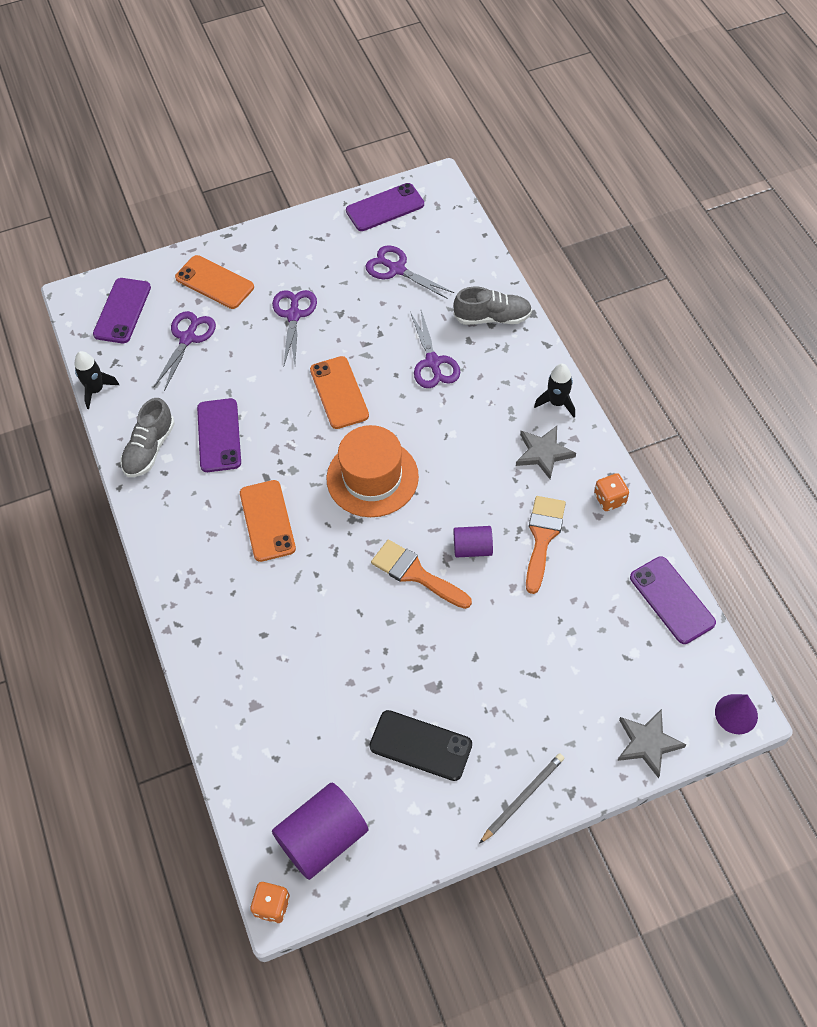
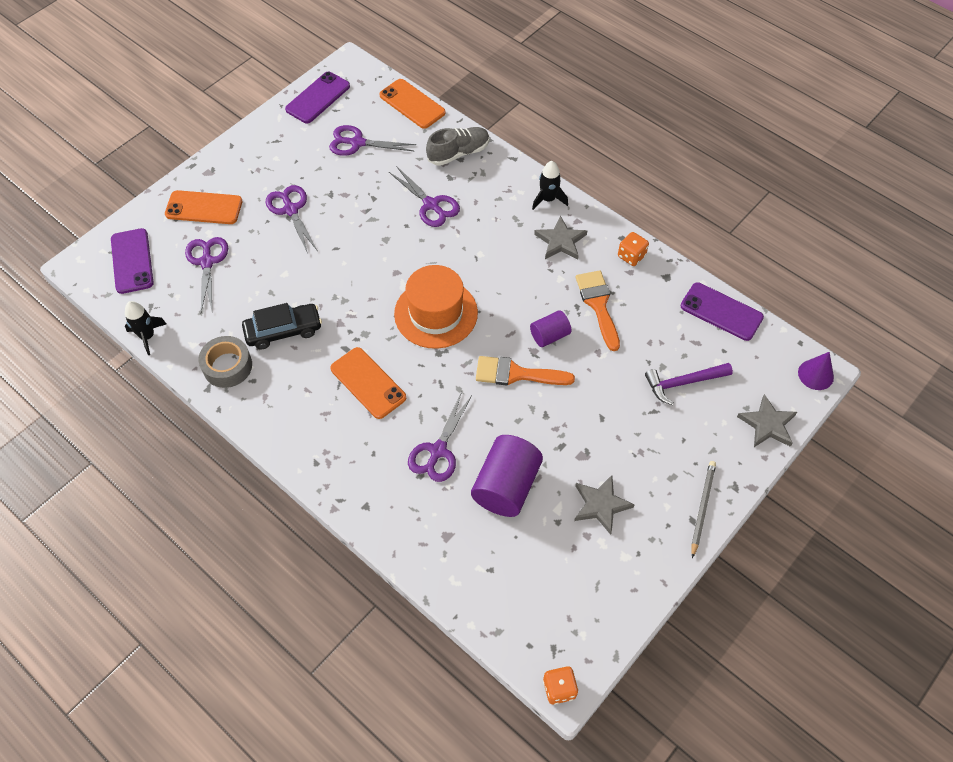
camera: 30 degrees left, 0 degrees up
(149, 449) = (227, 366): grey shoe -> grey tape
(219, 435) = (283, 331): purple phone -> black car
(294, 618) = (438, 451): none -> purple scissors
(323, 838) = (567, 614): purple cylinder -> purple cylinder (506, 486)
(339, 393) = (367, 257): orange phone -> orange phone (412, 104)
(420, 745) = (601, 505): black phone -> grey star
(582, 658) = (683, 383): none -> purple hammer

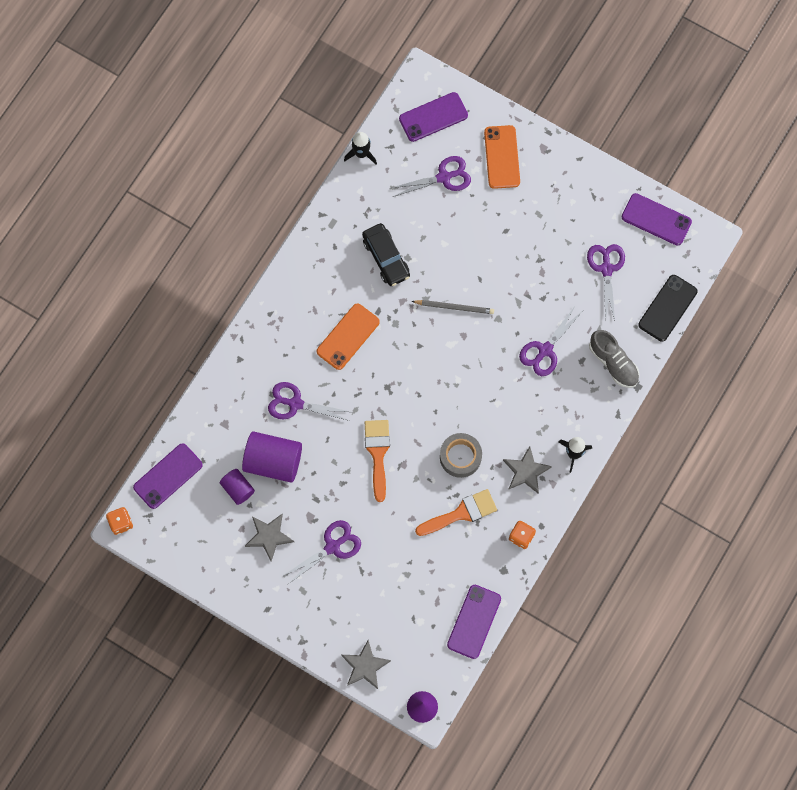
camera: 80 degrees right, 15 degrees up
(227, 366) = (344, 223): grey tape -> grey tape (460, 457)
(291, 210) = (514, 230): purple scissors -> purple scissors (332, 547)
(412, 104) = (667, 308): orange phone -> black phone
(436, 313) = (426, 377): orange hat -> none
(503, 617) = (168, 476): none -> purple phone
(549, 336) = (421, 475): purple cylinder -> purple cylinder (238, 489)
(683, 383) = (393, 593): purple hammer -> none
(702, 507) = (279, 616): grey pencil -> grey pencil (454, 307)

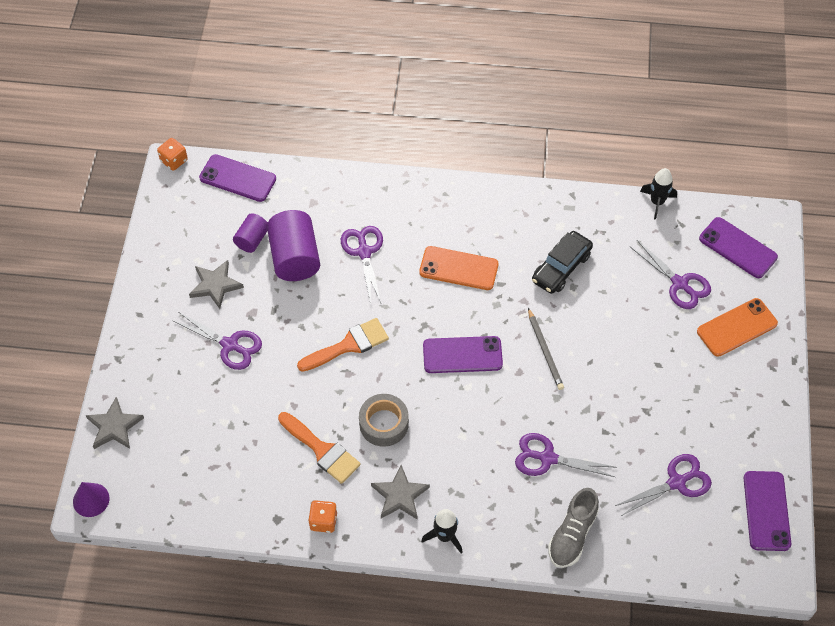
camera: 65 degrees right, 15 degrees down
(474, 621) = (206, 513): purple phone -> purple phone (462, 355)
(667, 308) = (670, 567): black phone -> none

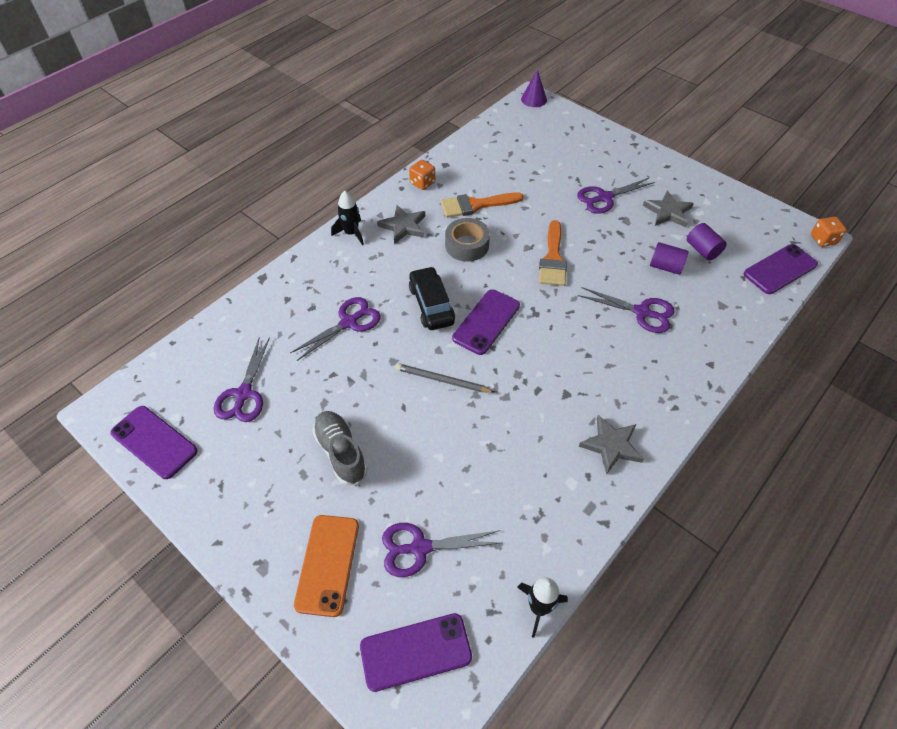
camera: 125 degrees right, 5 degrees down
(114, 426) = (579, 124): grey star -> grey star (611, 445)
(295, 257) = (665, 267): purple cylinder -> purple cylinder, size x0.56
(458, 268) = (577, 368): orange phone -> none
(561, 267) = (520, 450): black car -> black car (431, 305)
(572, 535) = (278, 300): grey shoe -> grey shoe (341, 453)

